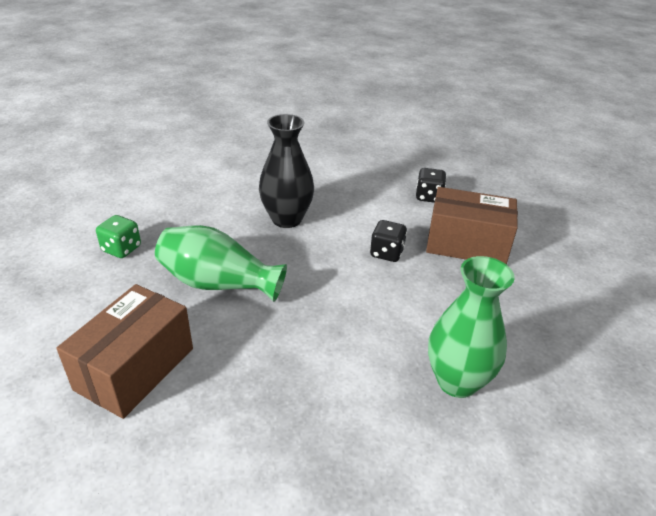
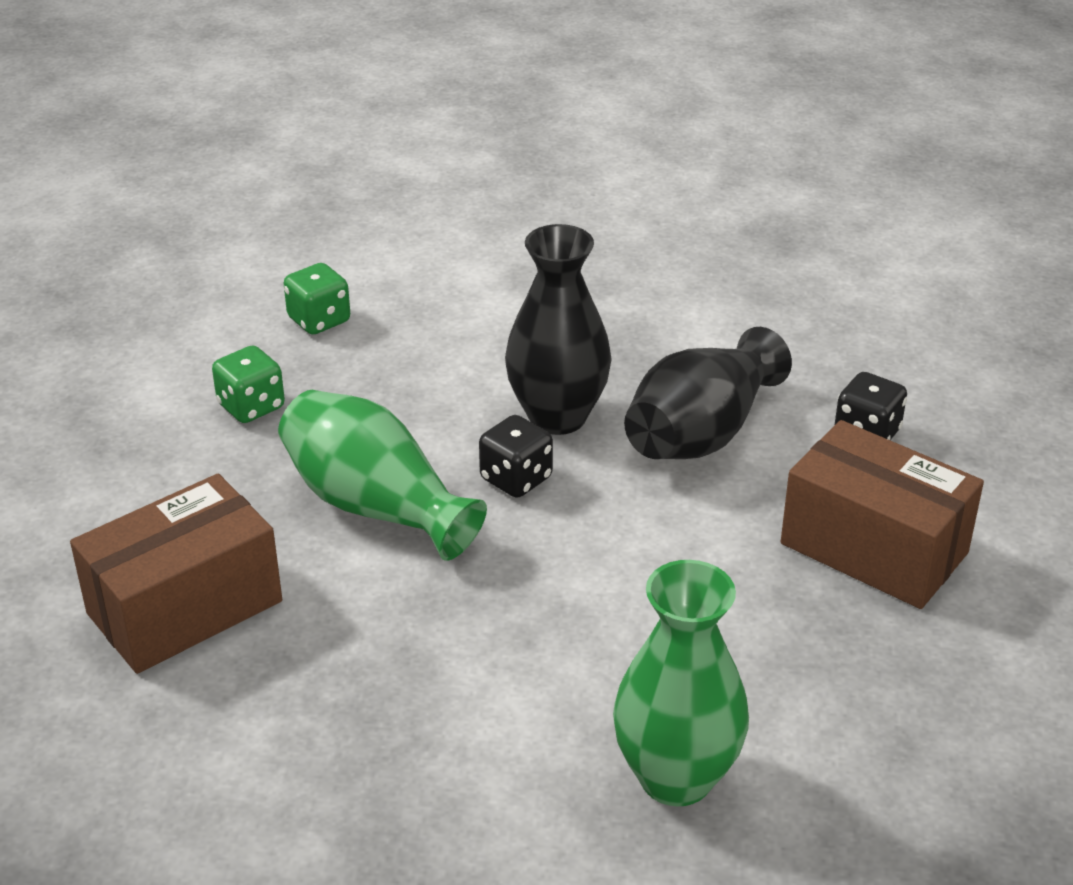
camera: 25 degrees right, 0 degrees up
(138, 199) = (319, 320): none -> green dice
(358, 212) = (701, 433): none -> black vase
(386, 253) = (703, 526): black dice -> black dice (516, 479)

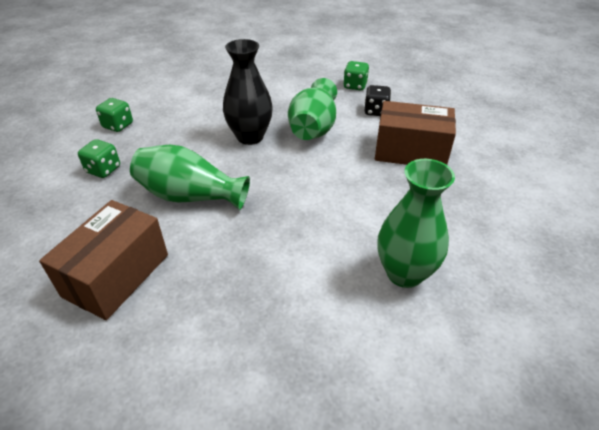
camera: 25 degrees left, 5 degrees up
(516, 479) = (248, 166): black dice -> none
(701, 433) = (313, 128): black vase -> green vase
(864, 358) = (355, 86): none -> green dice

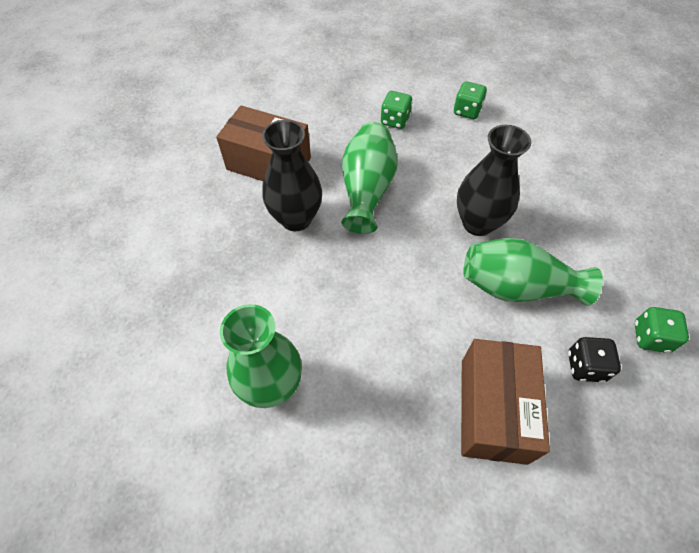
camera: 85 degrees right, 15 degrees up
(211, 251) = (296, 219): none -> black vase

